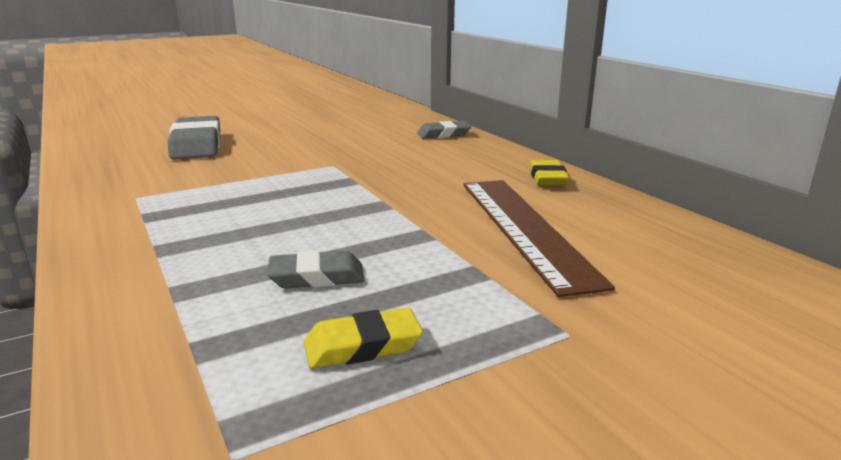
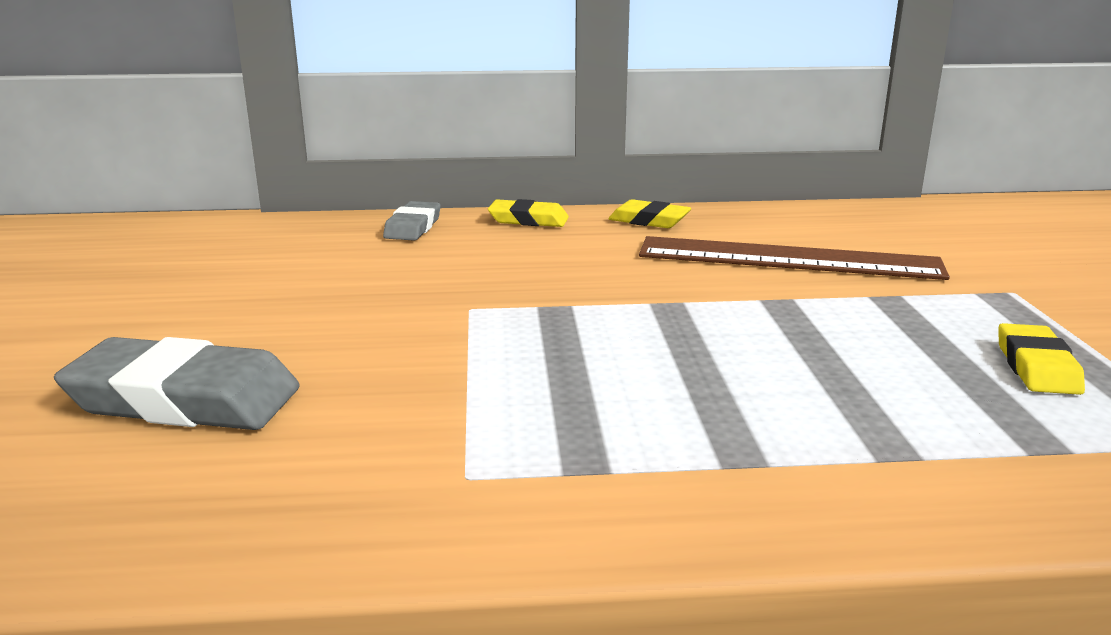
camera: 65 degrees left, 0 degrees up
(317, 277) = (877, 367): grey eraser -> none
(496, 152) = (528, 220): none -> yellow eraser

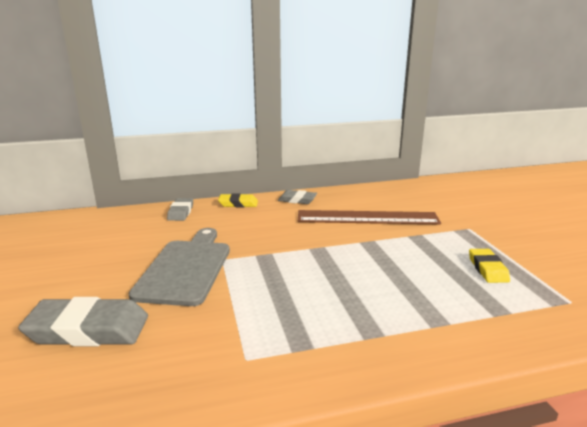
camera: 10 degrees left, 0 degrees up
(395, 317) = (186, 268): none -> grey cutting board
(649, 220) = (297, 200): yellow eraser -> grey eraser

